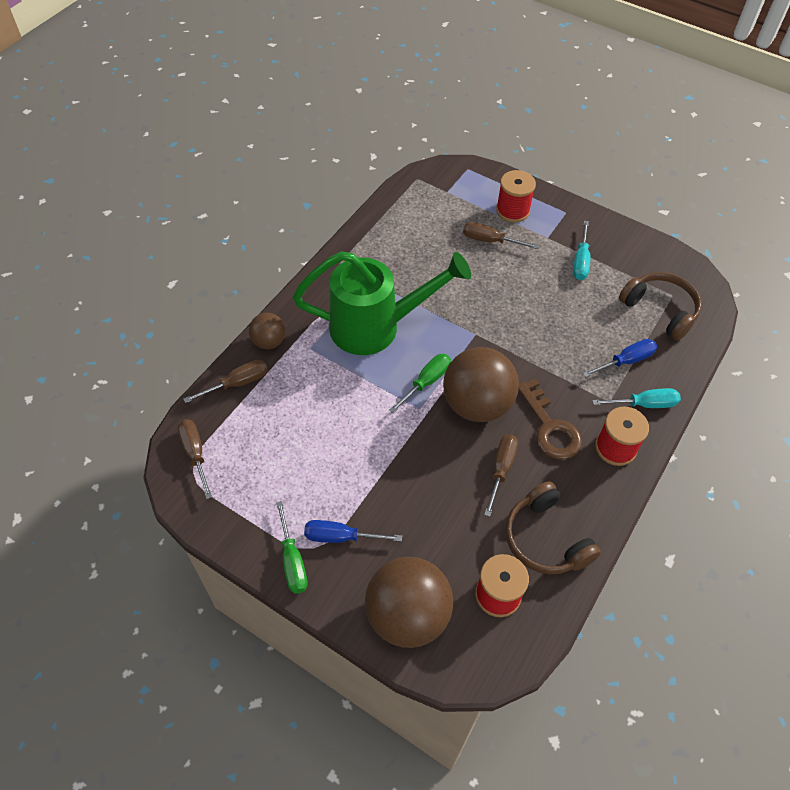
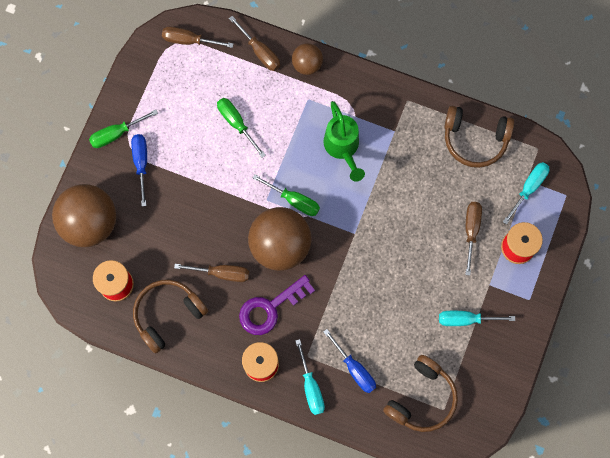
camera: 80 degrees right, 20 degrees up
(195, 454) = (189, 40): brown screwdriver -> brown screwdriver turned 135 degrees counterclockwise
(319, 422) = (236, 123): none -> green screwdriver
(376, 327) = (343, 148): green watering can -> green watering can, size x0.59
(396, 220) = (475, 139): none -> brown headphones
(455, 192) = (528, 188): none -> turquoise screwdriver
(550, 427) = (270, 308): brown key -> purple key

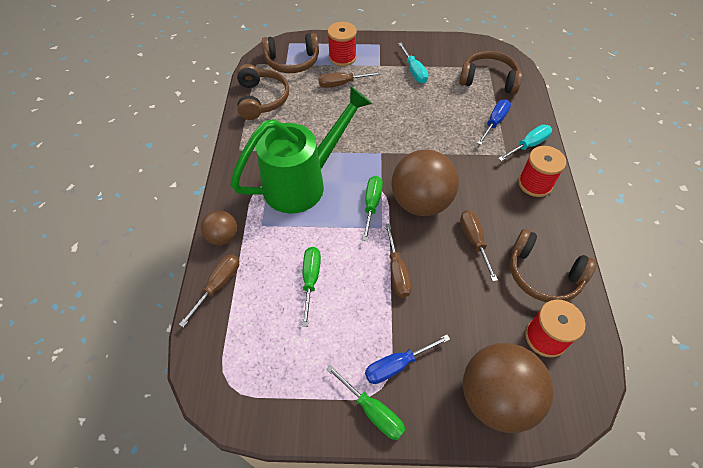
camera: 110 degrees left, 20 degrees down
(189, 40) = (221, 368): brown screwdriver -> brown screwdriver (397, 271)
(236, 123) = (311, 280): green screwdriver -> green screwdriver turned 150 degrees clockwise
(270, 308) = (482, 192): purple key -> none
(343, 148) = (303, 183): green watering can -> green watering can, size x1.69
(528, 188) = (292, 62): turquoise screwdriver -> brown headphones

